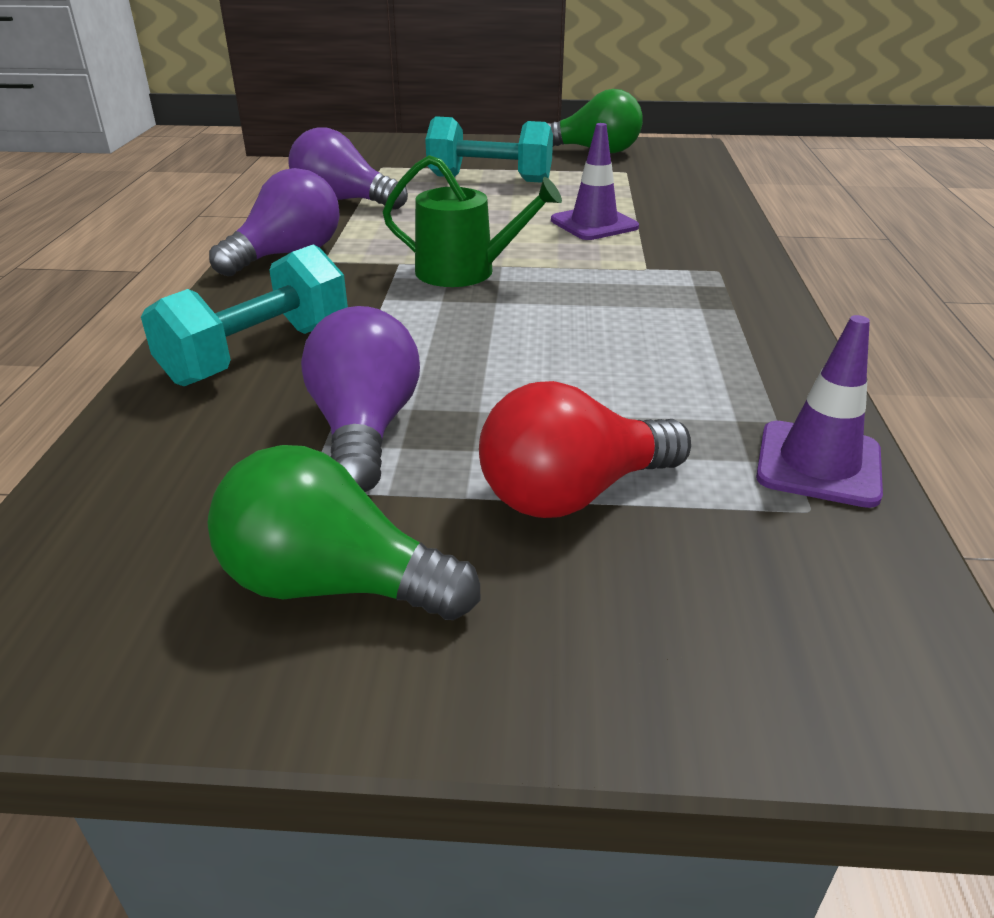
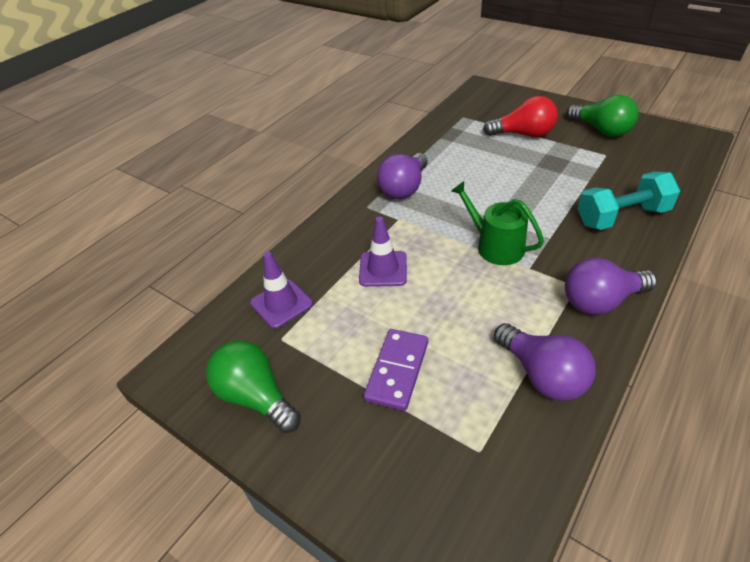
camera: 145 degrees left, 10 degrees up
(364, 430) = (581, 168): purple light bulb -> purple light bulb (404, 188)
(490, 179) = (397, 370): turquoise dumbbell -> purple domino
(818, 464) = (445, 124): purple traffic cone -> purple traffic cone (281, 303)

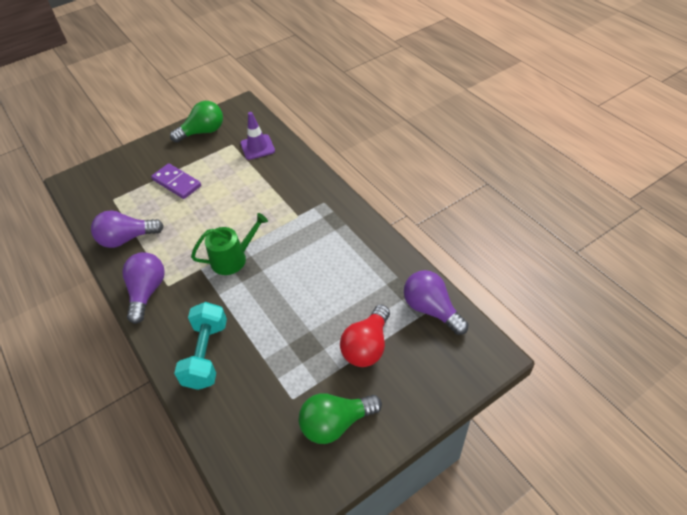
camera: 110 degrees right, 5 degrees up
(383, 269) = (253, 195): purple traffic cone -> none
(404, 188) = (333, 229): purple light bulb -> purple light bulb (431, 309)

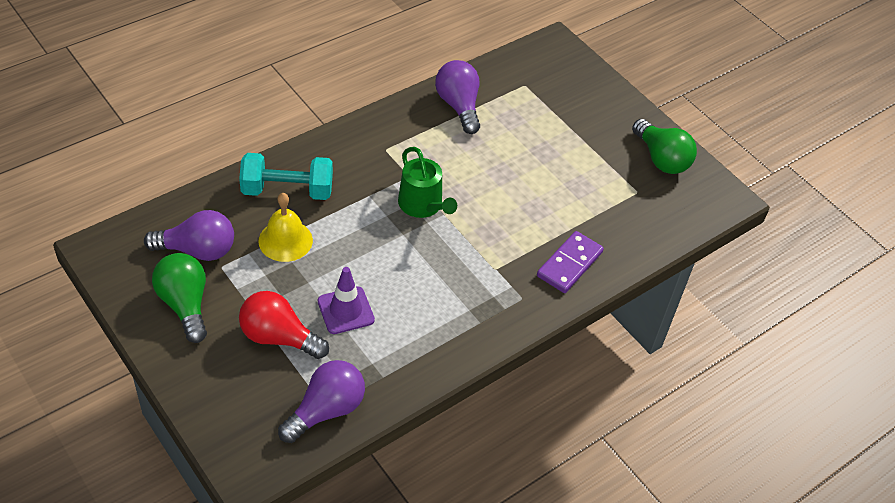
camera: 80 degrees right, 0 degrees up
(147, 292) = (377, 133): purple light bulb -> purple light bulb (197, 250)
(177, 183) = (556, 141): purple domino -> purple domino (569, 264)
(257, 147) = (633, 221): purple traffic cone -> purple traffic cone (345, 310)
(264, 351) = (285, 240): none -> yellow bell

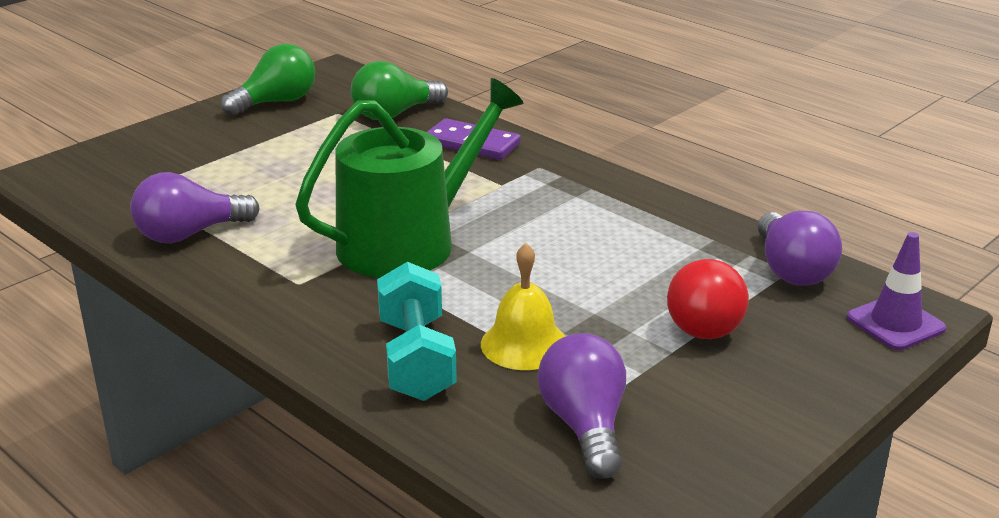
camera: 95 degrees left, 20 degrees down
(185, 304) = (701, 416): green light bulb -> green light bulb (394, 114)
(326, 410) = (791, 270): purple light bulb -> purple light bulb turned 135 degrees counterclockwise
(345, 310) = (627, 277): purple traffic cone -> purple traffic cone (895, 323)
(423, 205) = (408, 242): green watering can -> green watering can, size x1.75

